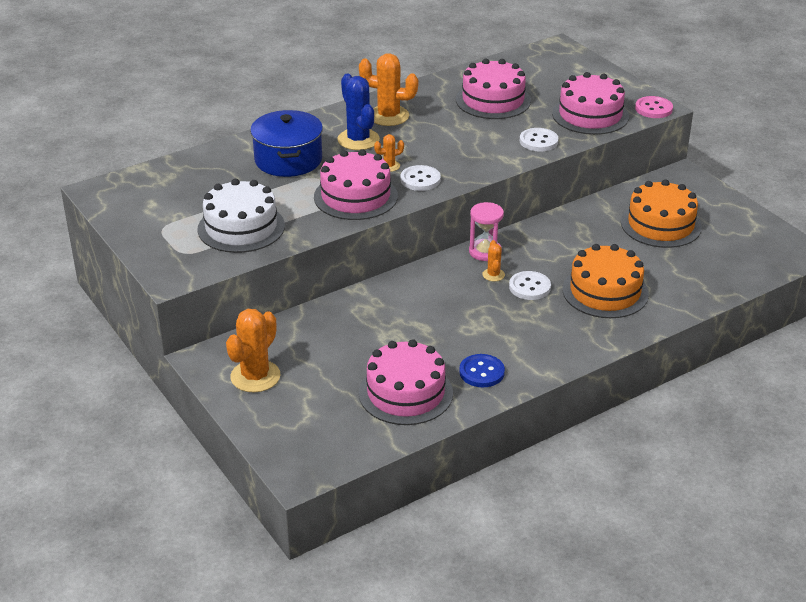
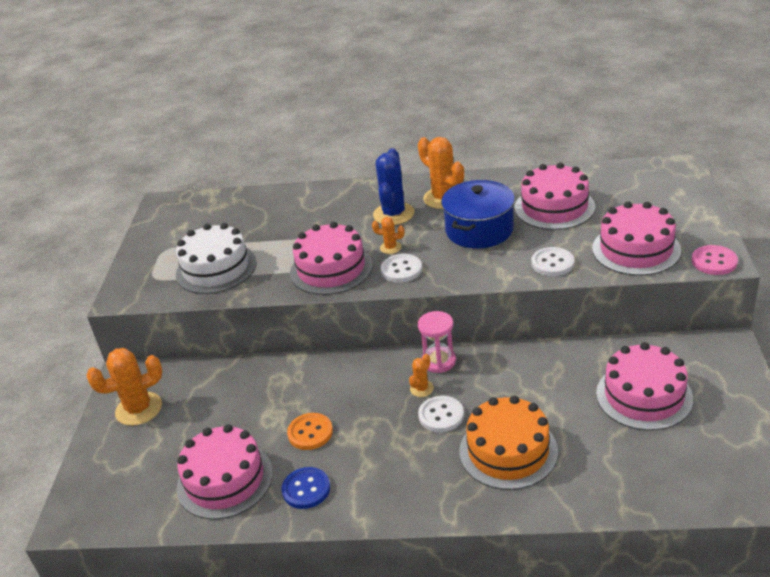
camera: 40 degrees right, 0 degrees up
(288, 160) = (319, 217): blue pot -> blue pot (479, 230)
(438, 336) = (310, 433): none -> orange button
(660, 224) = (644, 396): orange cake -> pink cake

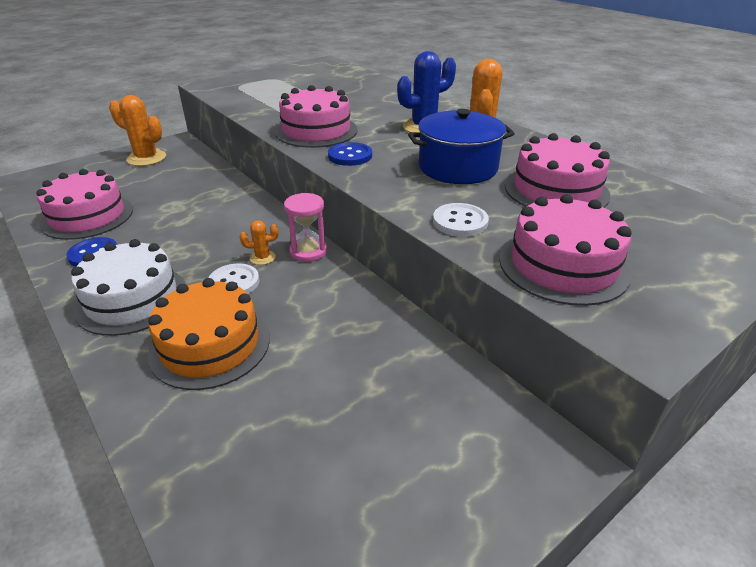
camera: 45 degrees right, 0 degrees up
(216, 268) = (269, 97): white cake -> white cake (132, 299)
(310, 433) = (165, 229): orange button -> none
(390, 248) = (375, 141): orange cactus -> none
(401, 270) = (350, 156): white button -> blue button
(644, 396) = (383, 415): pink cake -> none
(714, 261) = (633, 337): pink button -> none

